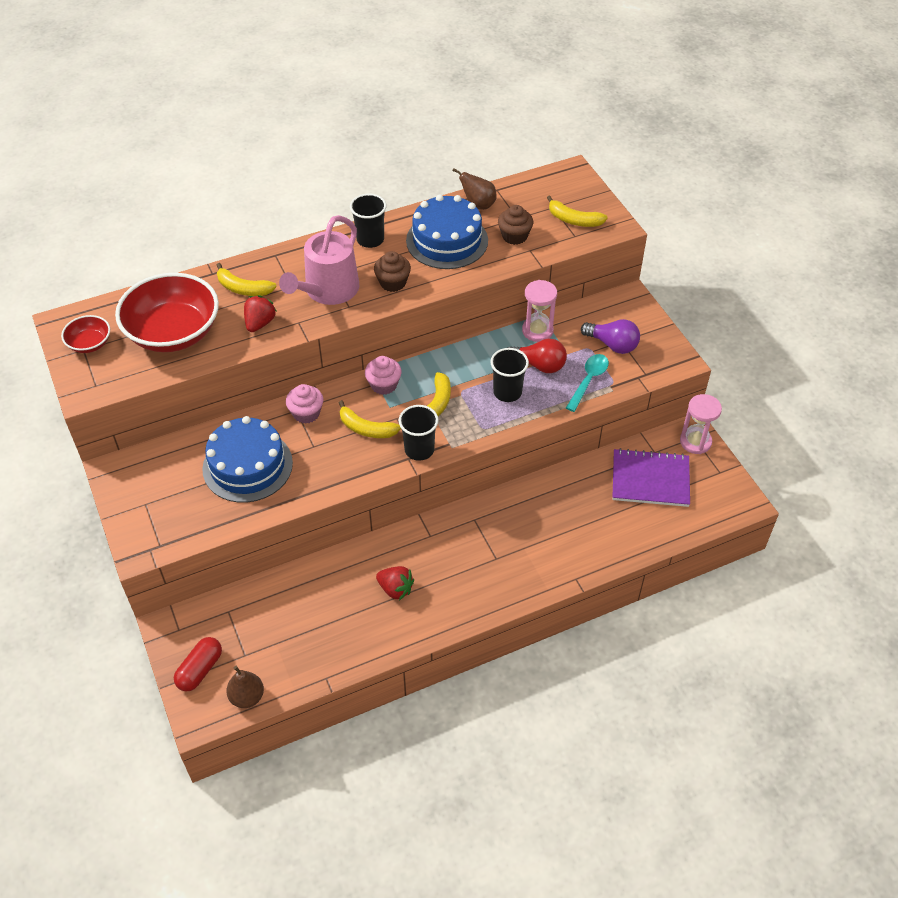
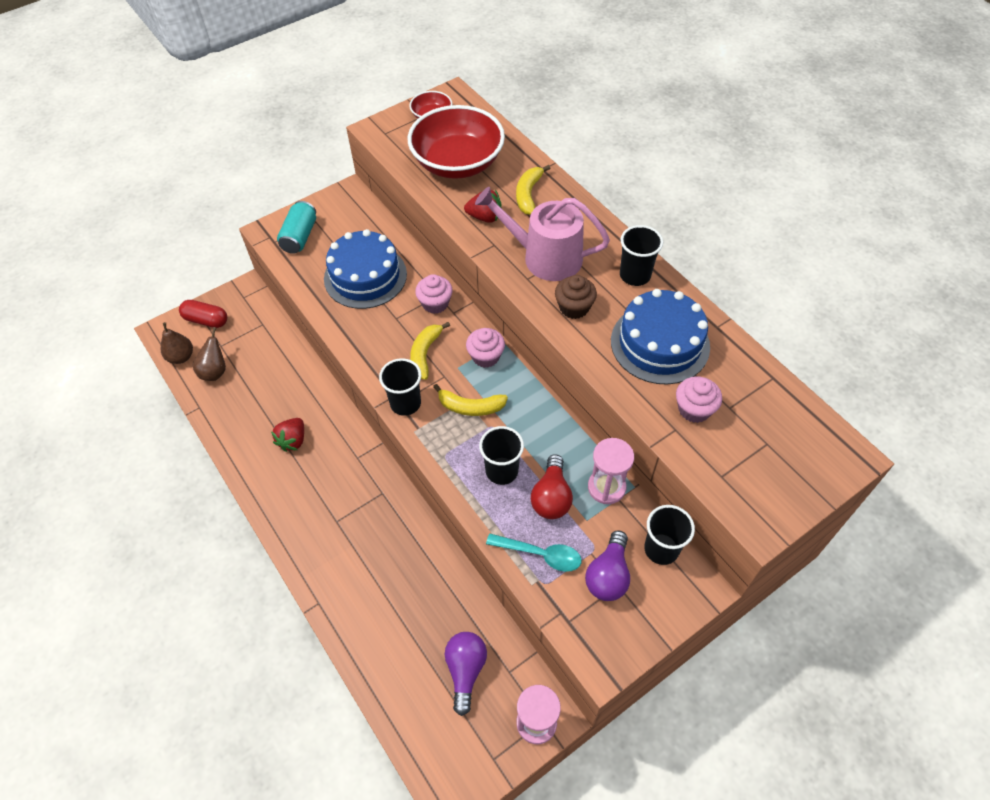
camera: 80 degrees right, 5 degrees up
(163, 520) = (300, 236): none -> turquoise can
(478, 205) = (736, 363): brown pear -> brown pear (215, 371)
(514, 236) = (694, 409): brown cupcake -> pink cupcake
(574, 220) = (752, 471): yellow banana -> none
(596, 311) = (661, 549): none -> black cup
(650, 480) = (465, 670): purple notebook -> purple light bulb

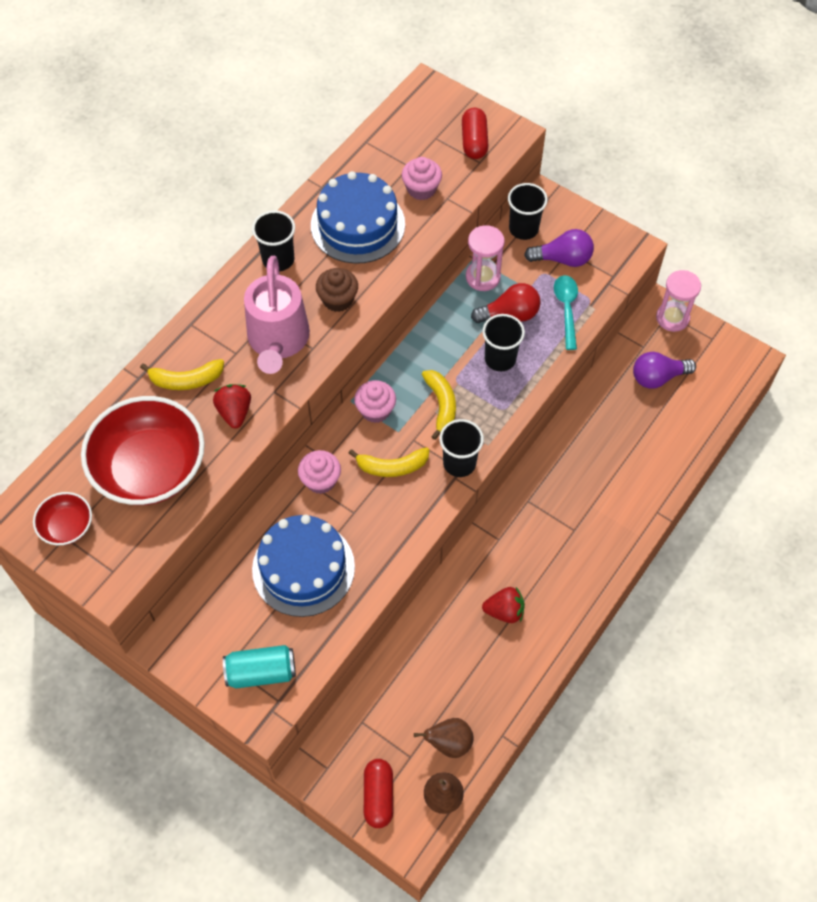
camera: 110 degrees left, 5 degrees up
(754, 480) = (474, 141): none -> red capsule

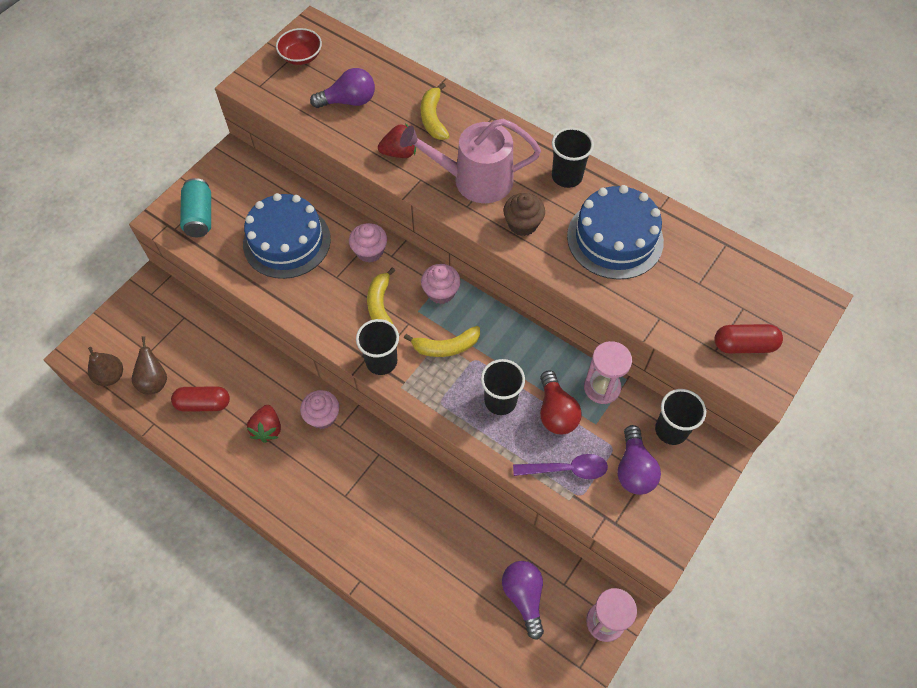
camera: 90 degrees right, 0 degrees up
(150, 468) = (348, 101): red bowl -> purple light bulb
(378, 796) = (121, 329): red capsule -> red capsule (203, 404)
(421, 189) = (669, 294): pink cupcake -> pink cupcake (322, 416)
(566, 309) = (566, 469): turquoise spoon -> purple spoon

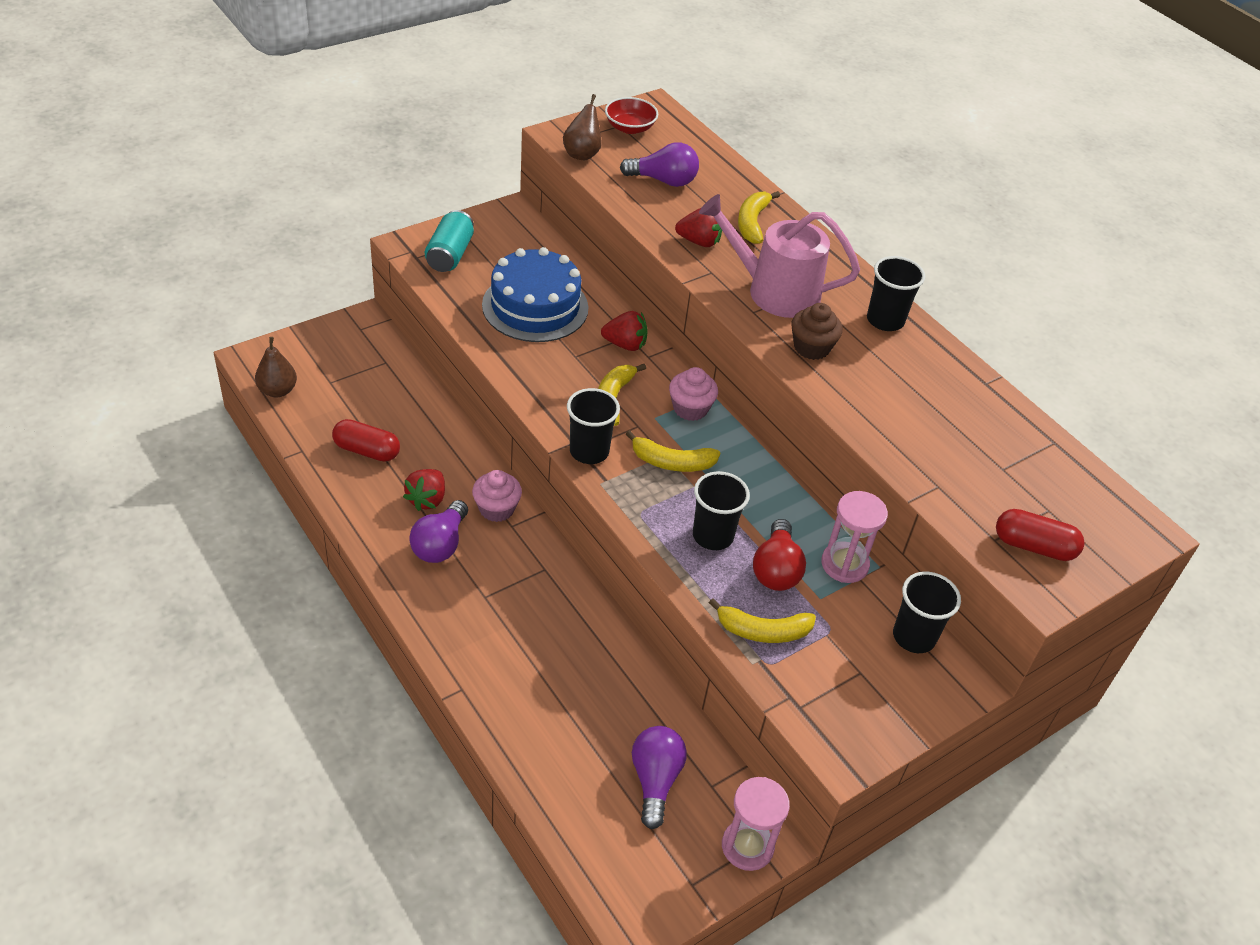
camera: 15 degrees right, 15 degrees down
(154, 381) = (323, 411): brown pear -> brown pear (582, 154)
(369, 251) = (625, 344): pink cupcake -> red strawberry
(566, 469) = (763, 631): purple spoon -> yellow banana
(615, 238) = (917, 394): blue cake -> none
(634, 469) = (848, 660): purple light bulb -> purple light bulb (440, 544)

